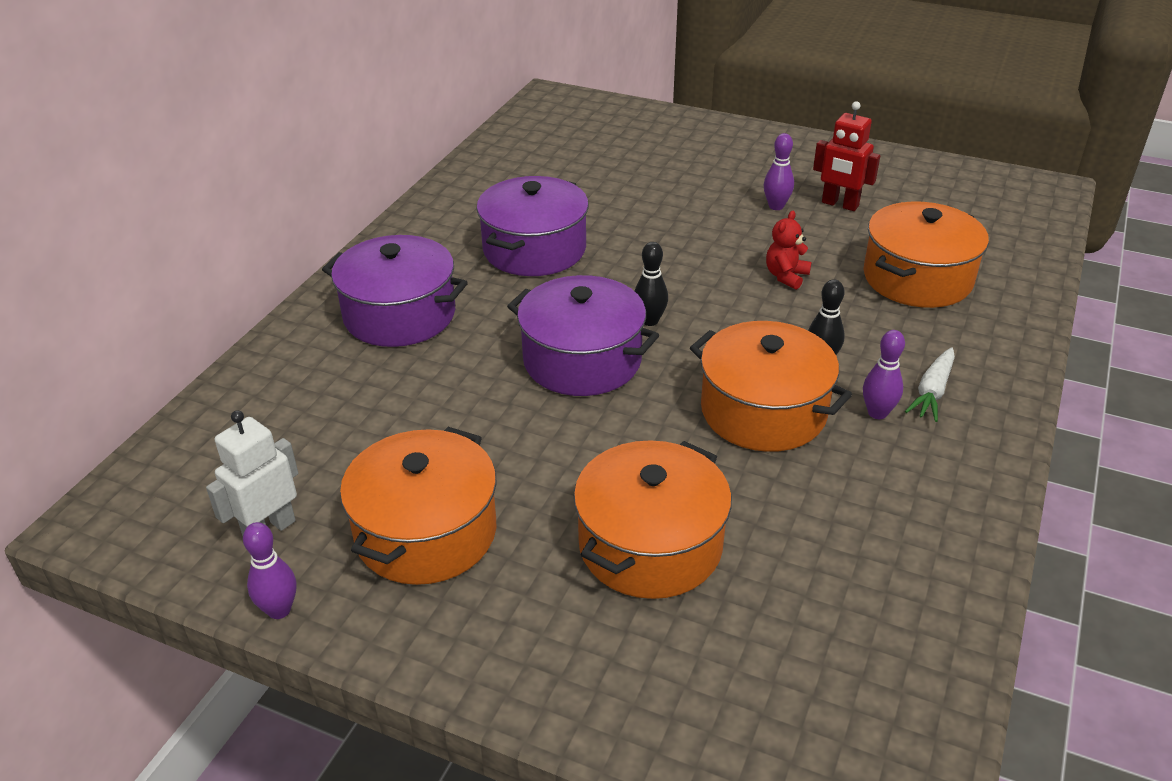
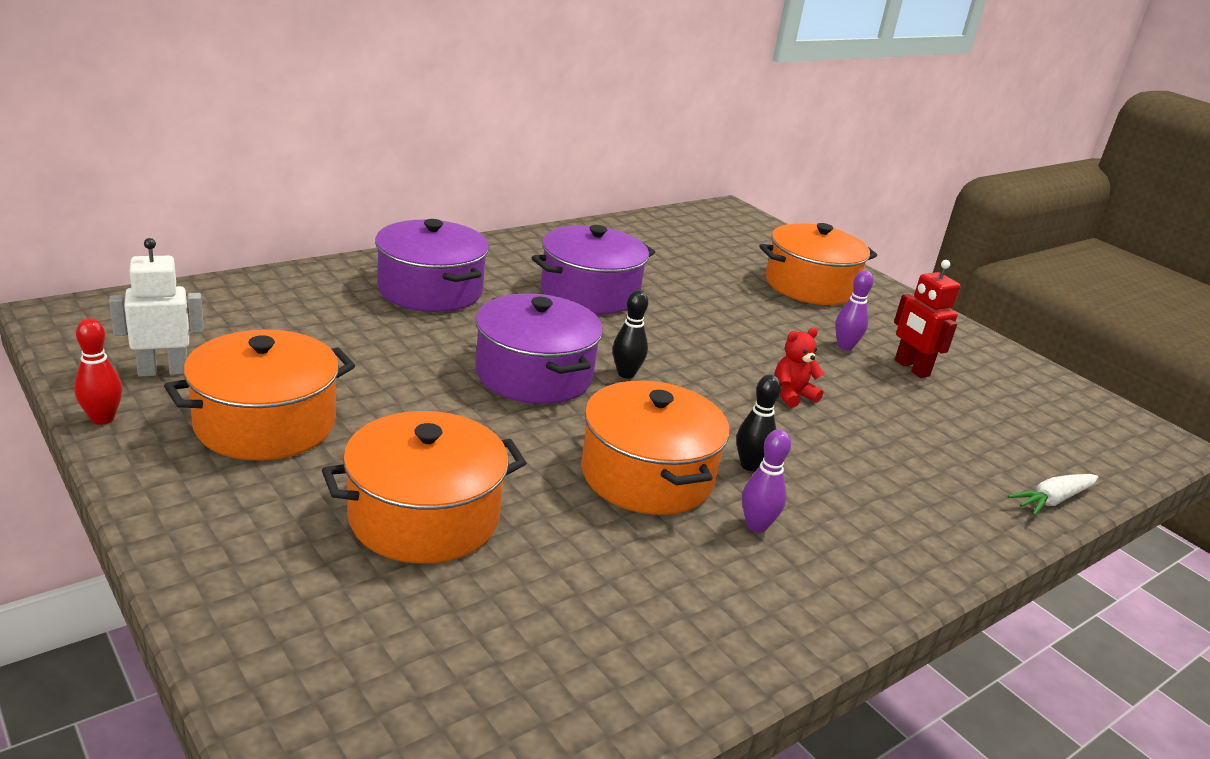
camera: 25 degrees right, 10 degrees down
(279, 610) = (102, 418): purple bowling pin -> red bowling pin
(917, 278) = (926, 449): orange pot -> orange pot (810, 286)
(932, 391) = (834, 535): white carrot -> white carrot (1052, 500)

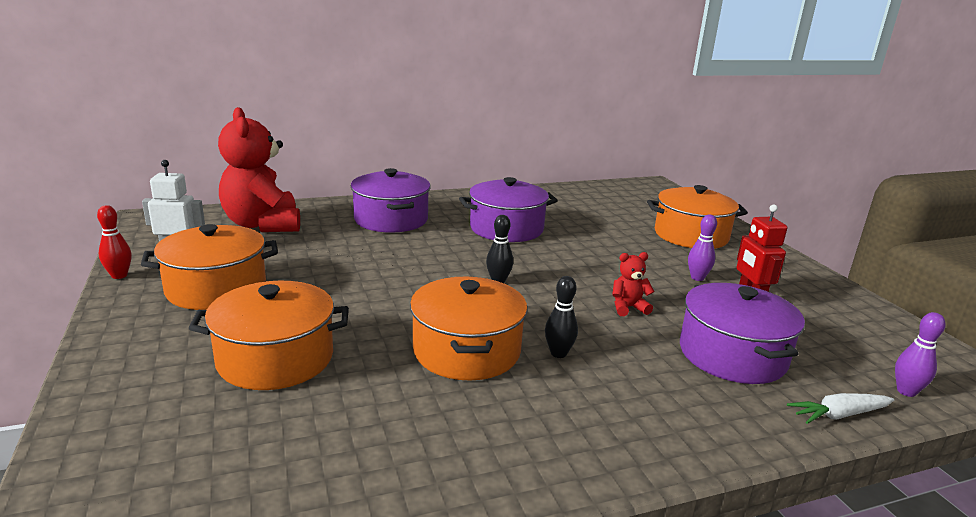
camera: 20 degrees right, 5 degrees down
(253, 313) = (263, 225): none -> red teddy bear
(534, 375) = (426, 275): purple pot -> purple pot (732, 355)
(756, 526) = (535, 398): purple bowling pin -> purple bowling pin (906, 391)

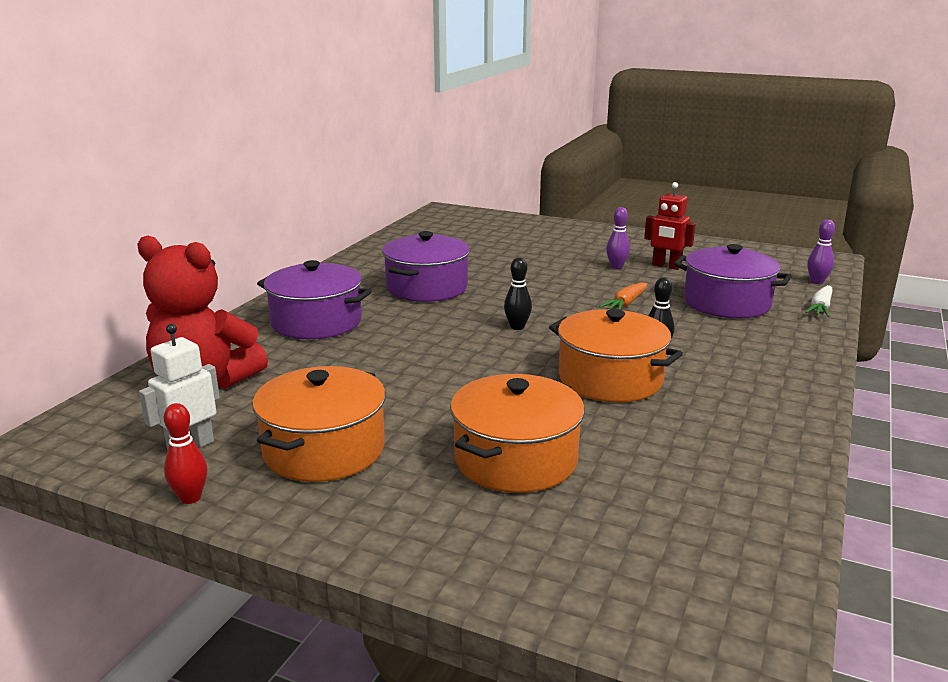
camera: 45 degrees left, 0 degrees up
(628, 308) = (626, 304): red teddy bear -> orange carrot
(691, 235) = (551, 240): orange pot -> none

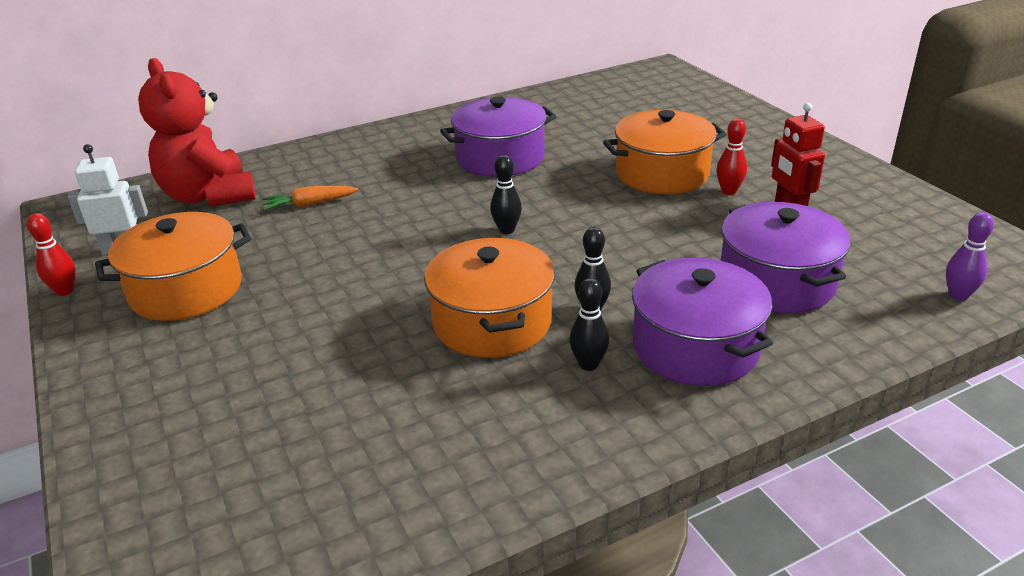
camera: 40 degrees right, 10 degrees up
(316, 322) = (360, 165): purple pot -> purple pot (695, 347)
(516, 459) = (285, 365): orange pot -> orange pot (662, 173)
(616, 267) = (729, 191): purple bowling pin -> red bowling pin
(626, 304) = (658, 241): orange carrot -> orange carrot (310, 204)
(709, 378) = (588, 364): none -> black bowling pin
(820, 308) = (891, 333): white carrot -> none

